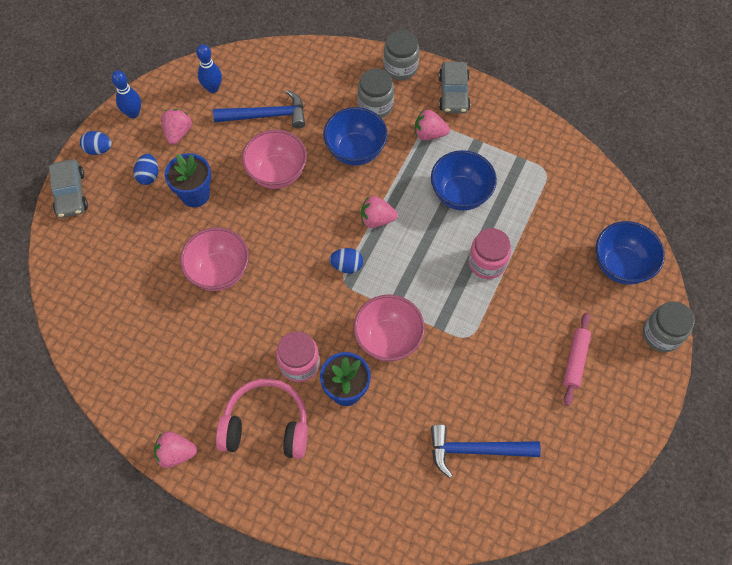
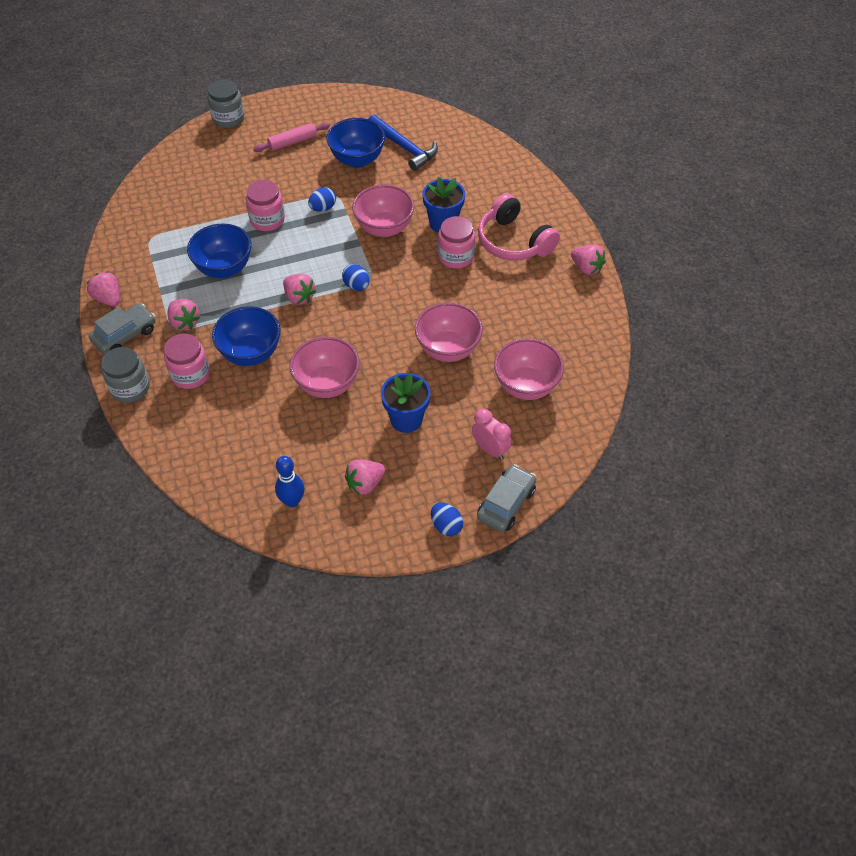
camera: 135 degrees left, 10 degrees down
(115, 221) = (490, 449): none -> pink clock
(131, 291) = (526, 386): none -> pink bowl
(133, 113) = (383, 536): blue bowling pin -> none
(149, 175) = (427, 465): blue egg -> blue egg (323, 208)
(266, 115) = (279, 438): blue hammer -> none
(375, 105) = (190, 374): grey jar -> pink jar
(502, 106) = (108, 299): none -> pink strawberry
(621, 266) = (194, 160): blue bowl -> blue bowl (357, 159)

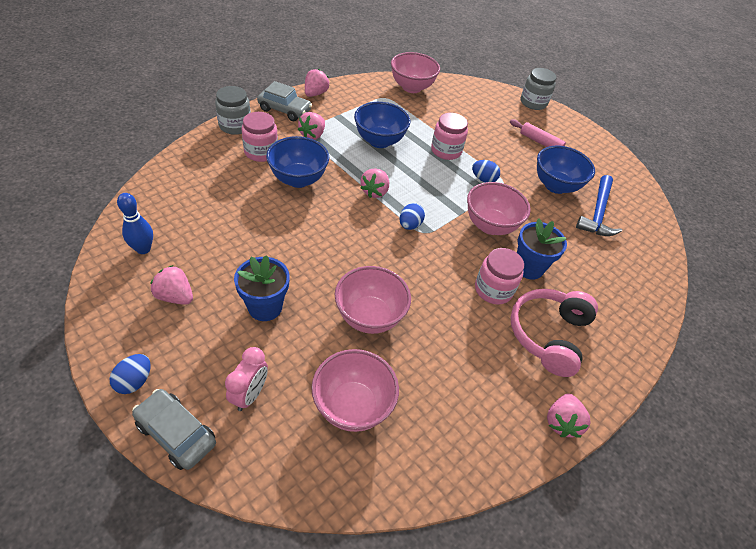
camera: 60 degrees right, 5 degrees down
(327, 384) = (285, 236): pink bowl -> pink bowl (411, 87)
(506, 504) = (176, 433): grey car -> grey car turned 150 degrees counterclockwise

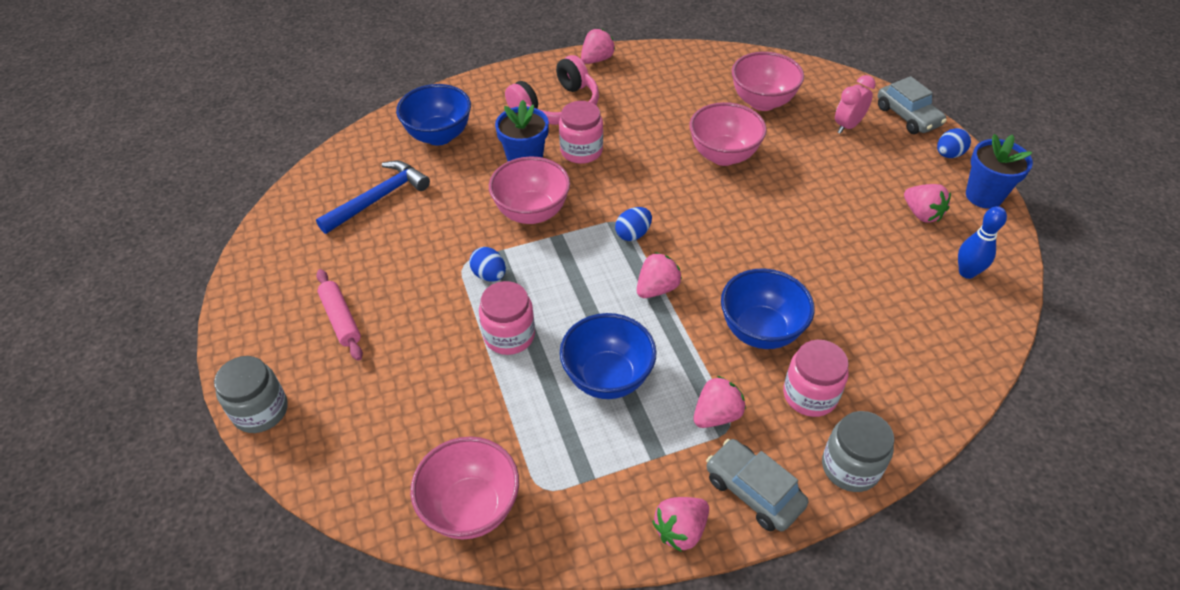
camera: 150 degrees left, 0 degrees up
(265, 307) = (827, 185): blue flower pot -> blue flower pot (984, 196)
(555, 186) = (394, 244): blue bowl -> blue bowl (439, 136)

